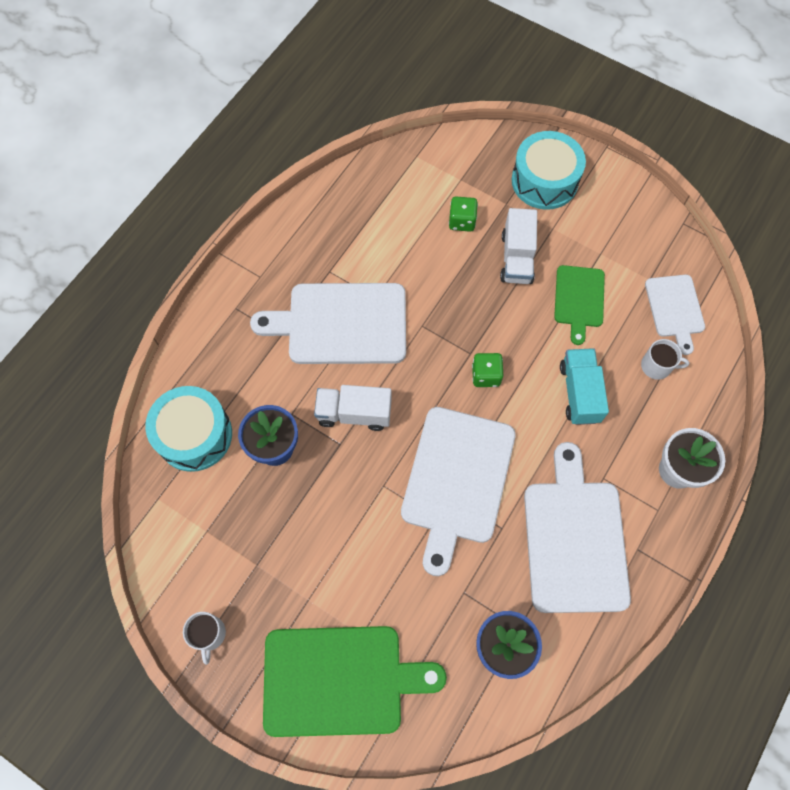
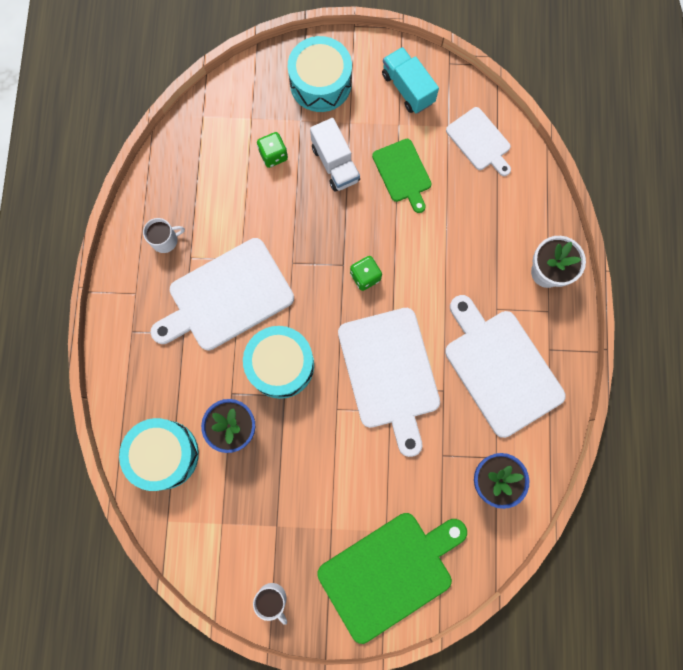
camera: 30 degrees left, 10 degrees up
(354, 413) = (281, 365): white truck -> turquoise drum
(579, 393) = (443, 251): turquoise truck -> turquoise truck (407, 88)
(657, 366) = (490, 196): white mug -> white mug (165, 240)

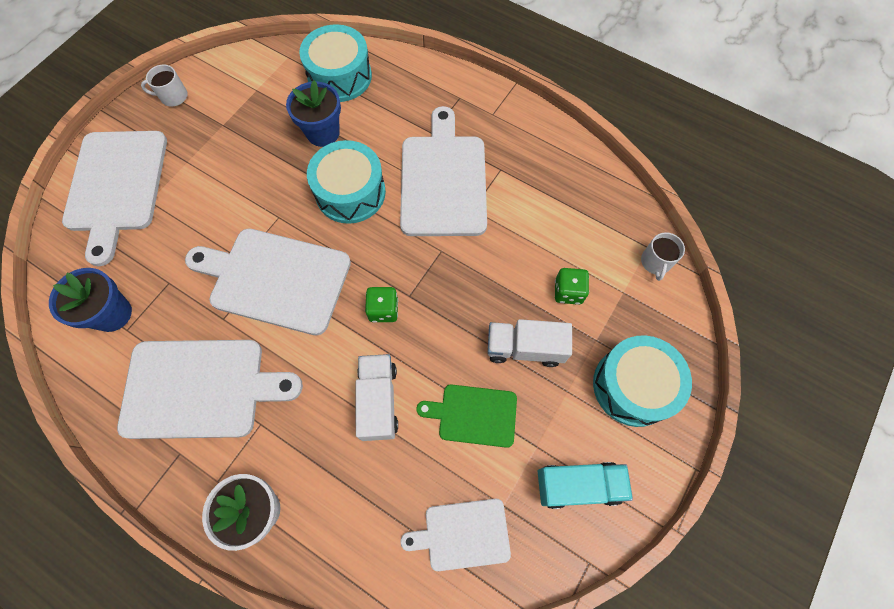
camera: 120 degrees right, 10 degrees down
(165, 240) = (530, 157): white mug -> white mug (655, 262)
(389, 572) = (116, 186): green cutting board -> white cutting board
(432, 240) = (378, 401): none -> white truck

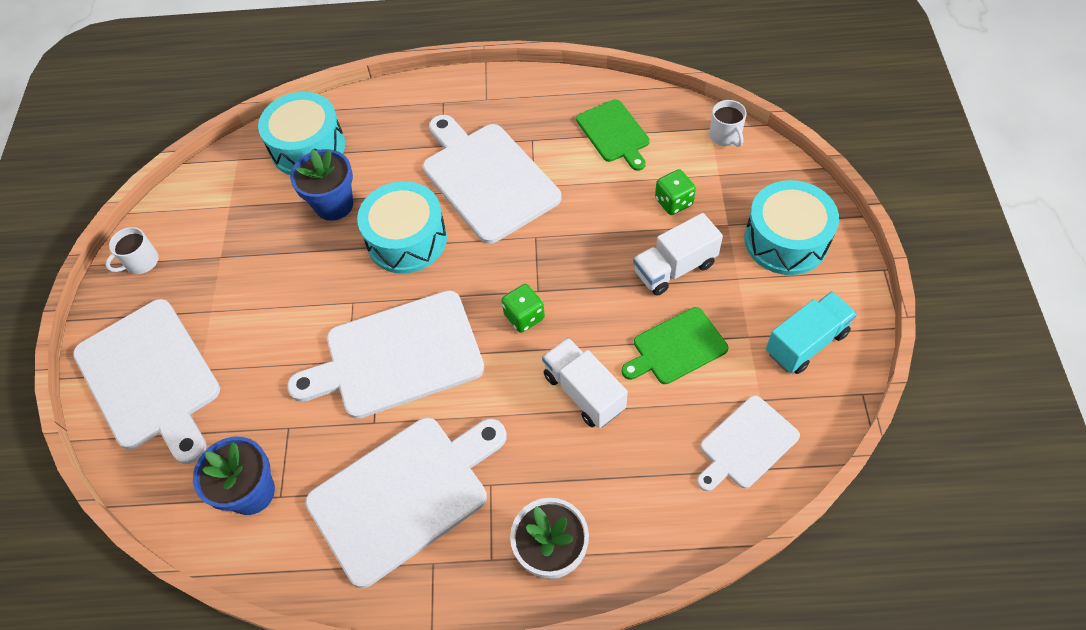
camera: 30 degrees left, 10 degrees down
(567, 203) = (614, 133): none -> green cutting board

